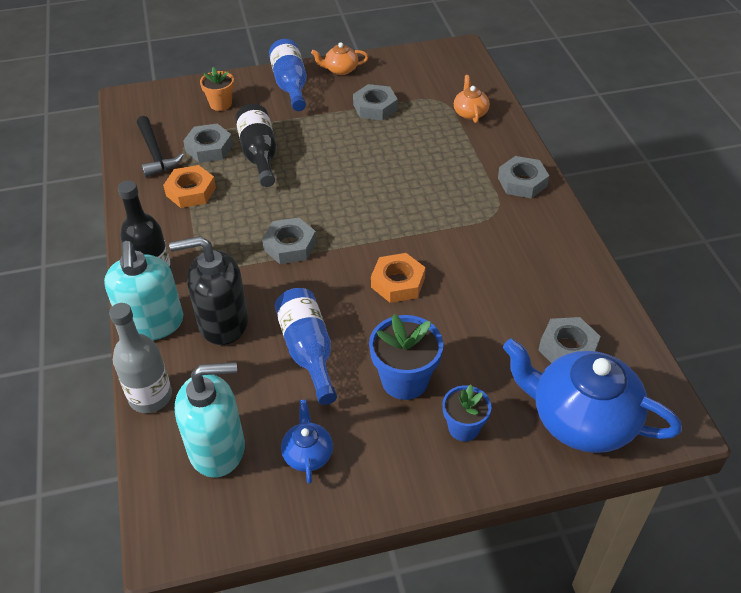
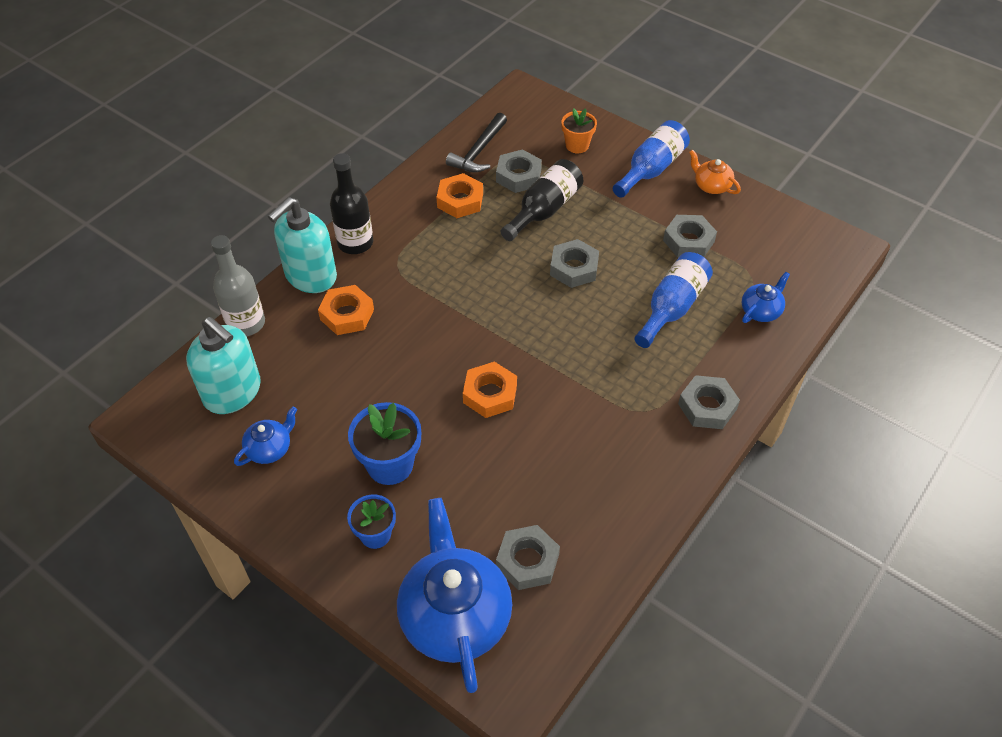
camera: 50 degrees right, 5 degrees up
(223, 323) = (347, 314): black soap dispenser -> orange nut
(290, 246) = (462, 299): grey nut -> grey nut (574, 268)
(308, 351) = (365, 384): blue bottle -> blue bottle (671, 308)
(470, 113) = (761, 310): orange teapot -> blue teapot

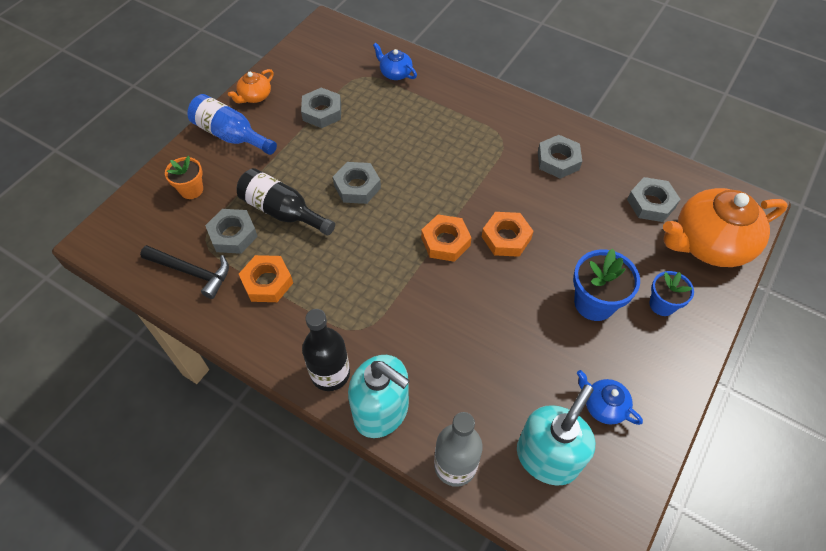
camera: 95 degrees left, 5 degrees up
(347, 314) = (431, 365): orange nut -> orange nut (445, 241)
(454, 615) = (709, 244): blue teapot -> orange teapot
(671, 308) = (397, 123): blue bottle -> none
(707, 406) = (491, 105): grey nut -> grey nut (558, 160)

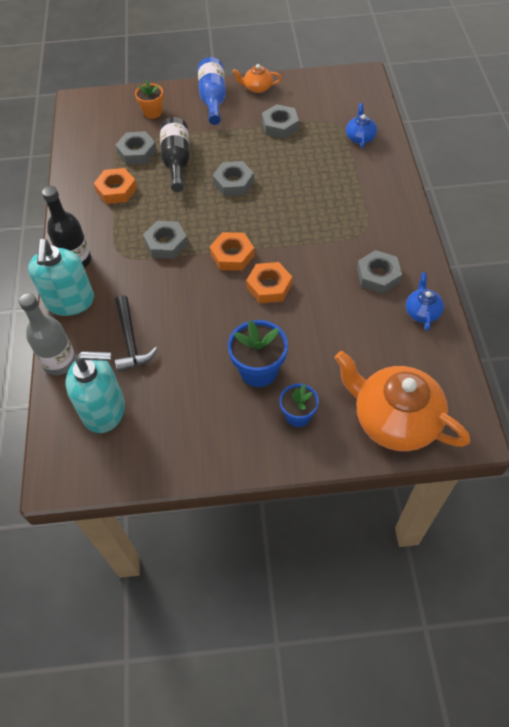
camera: 55 degrees right, 0 degrees up
(192, 272) = (93, 153): black hammer -> black hammer (130, 340)
(603, 406) = (172, 422): blue teapot -> blue teapot (422, 312)
(651, 203) = (397, 358): grey nut -> grey nut (166, 243)

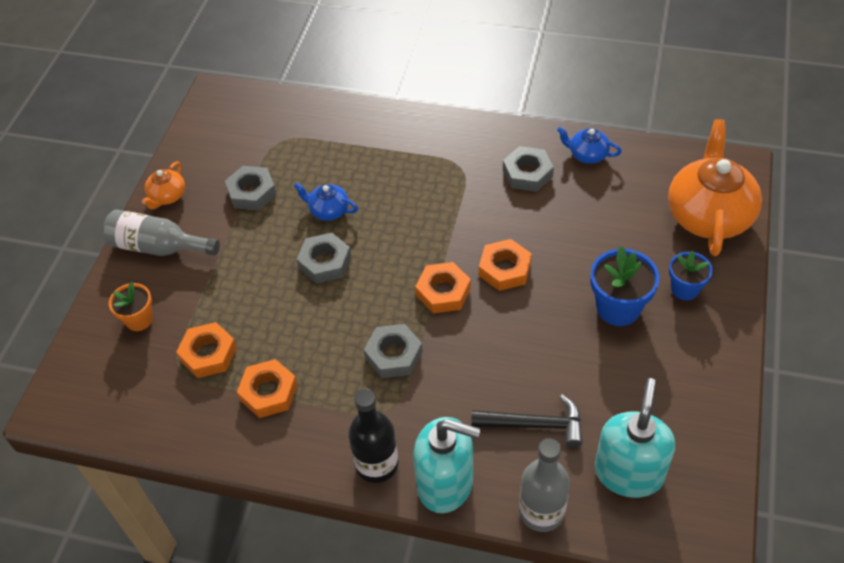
camera: 70 degrees left, 5 degrees down
(137, 152) = (208, 354): grey nut -> orange nut
(176, 162) = (254, 313): black bottle -> none
(213, 99) = (159, 247): blue bottle -> grey bottle
(360, 137) = (316, 127): blue teapot -> blue teapot (328, 210)
(394, 419) = (708, 215): orange teapot -> orange teapot turned 135 degrees clockwise

